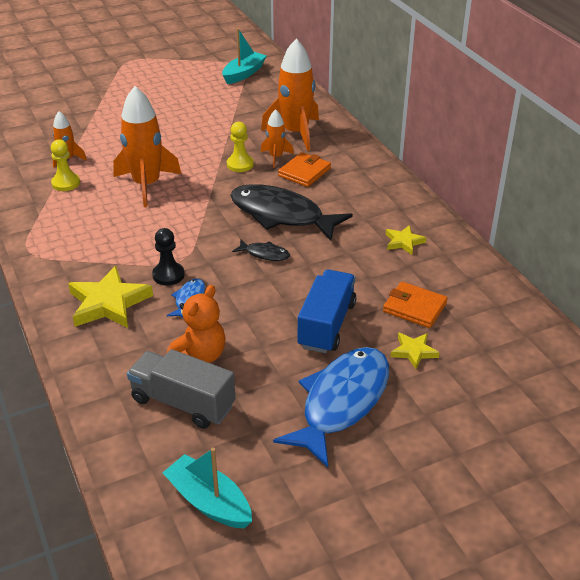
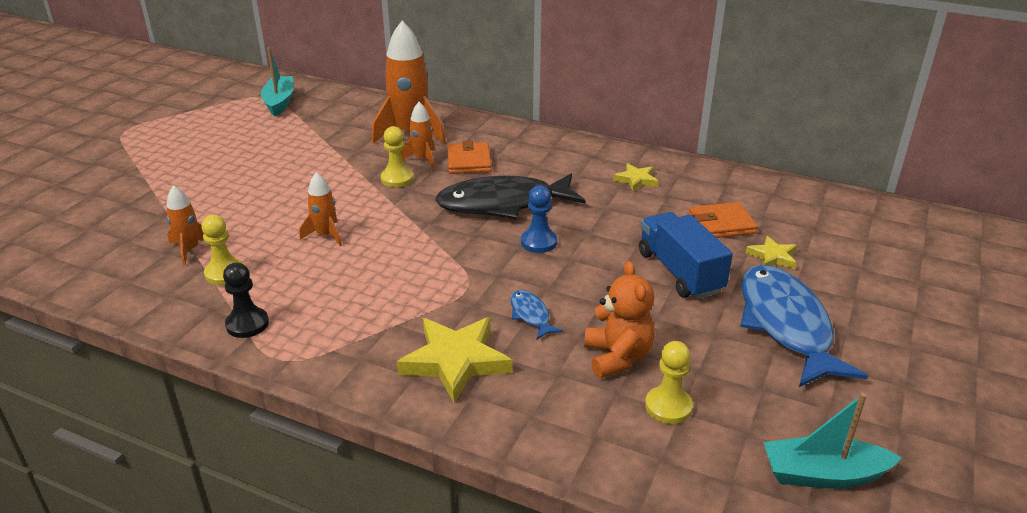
camera: 40 degrees left, 5 degrees down
(146, 185) = (325, 235): orange rocket -> orange rocket, size x0.52
(168, 275) = (477, 304): black pawn -> black pawn (247, 324)
(183, 403) = (668, 407): grey truck -> yellow pawn
(264, 254) = (539, 242): black fish -> blue pawn

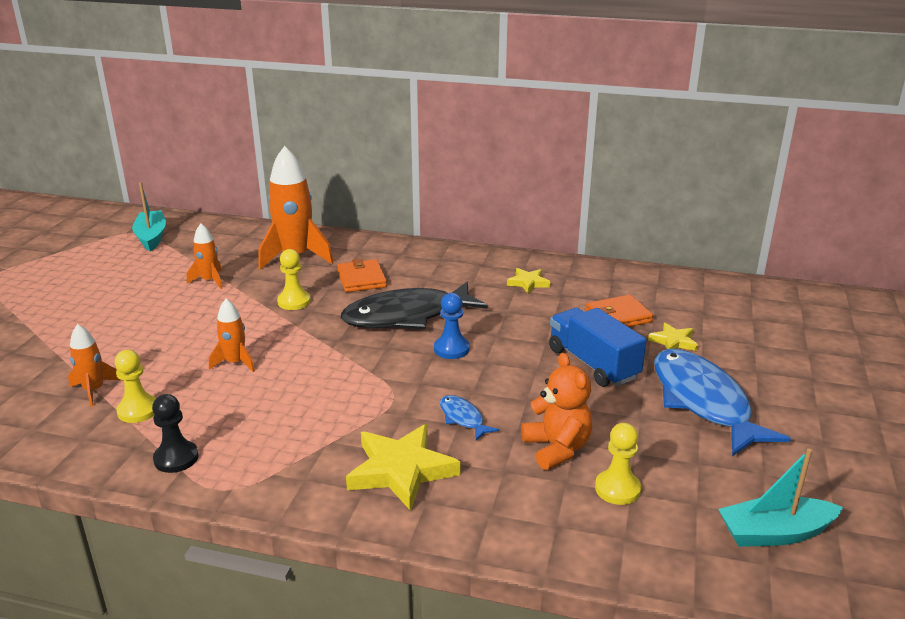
camera: 10 degrees left, 5 degrees down
(422, 159) = (315, 281): orange rocket -> orange rocket (209, 281)

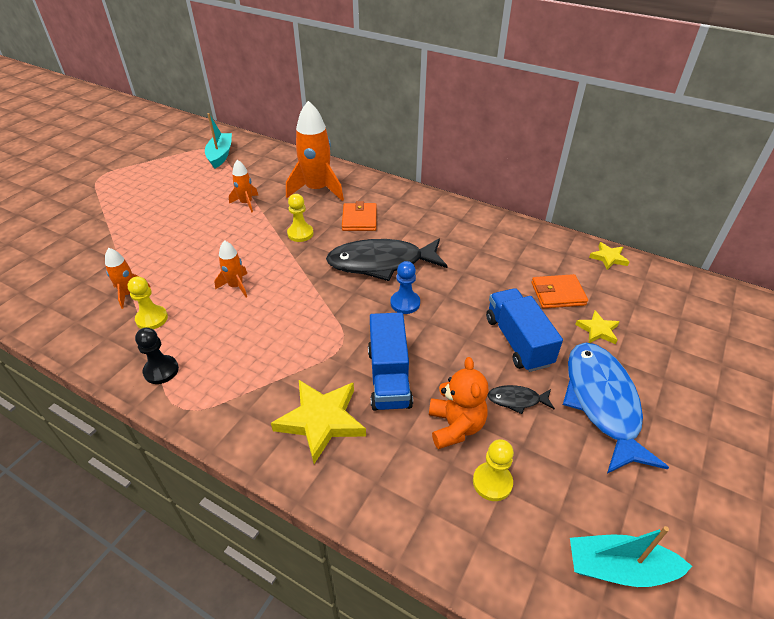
camera: 15 degrees right, 15 degrees up
(463, 418) = (389, 377): blue fish -> blue truck
(528, 283) = (492, 245): yellow star -> yellow star (608, 258)
(613, 415) = (517, 400): none -> black fish

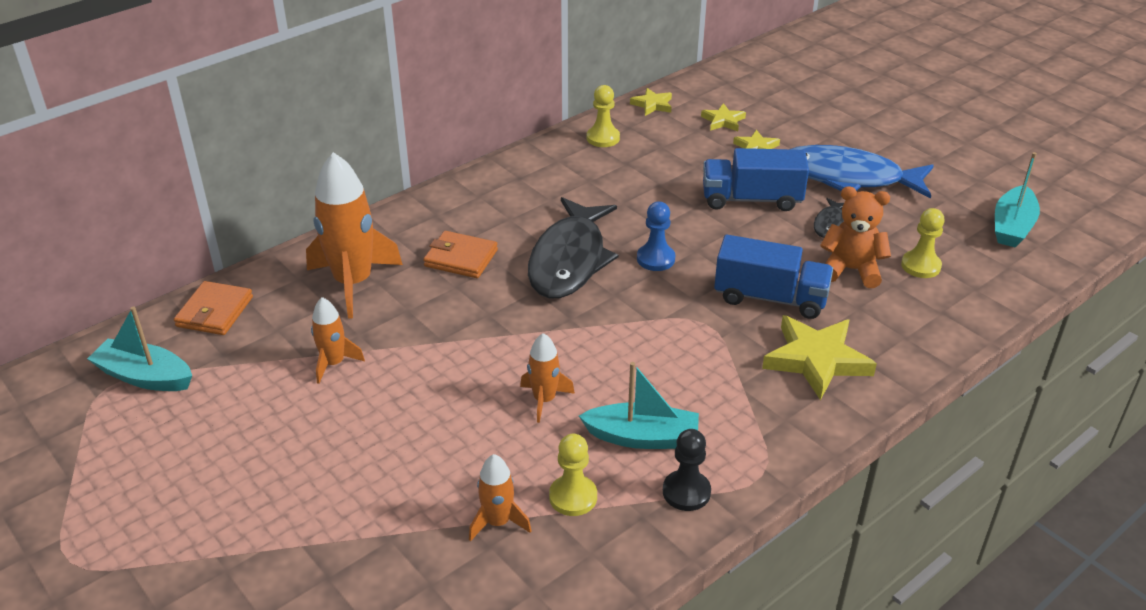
camera: 70 degrees left, 5 degrees down
(210, 338) = (642, 437): none -> turquoise boat
(300, 233) = (458, 319): yellow pawn -> yellow pawn (603, 138)
(558, 294) = (692, 153): orange wallet -> orange wallet (215, 312)
(622, 302) = (723, 121): none -> yellow star

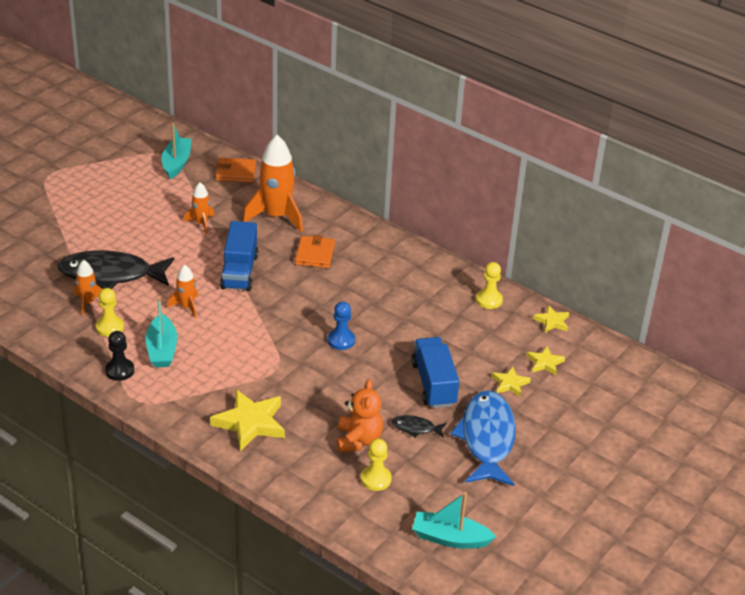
camera: 75 degrees right, 0 degrees up
(569, 260) = (327, 301): black fish -> black fish (111, 274)
(770, 298) = (312, 398): blue truck -> blue truck (239, 271)

